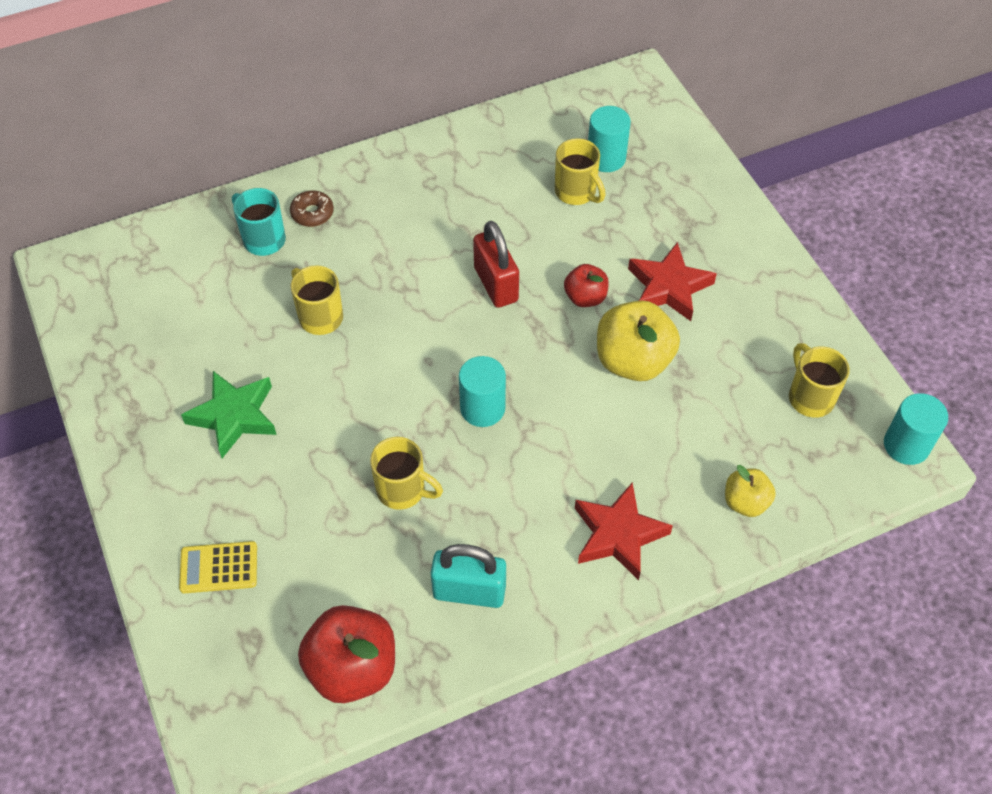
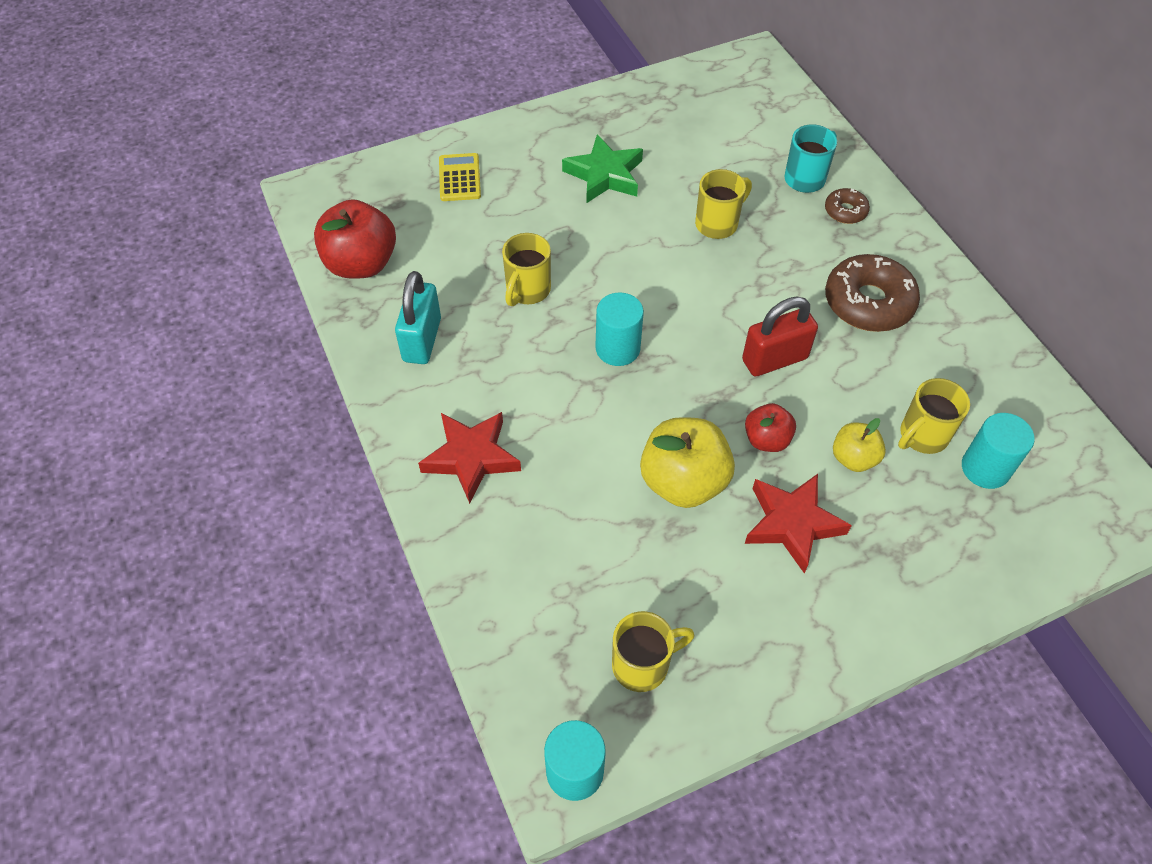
camera: 90 degrees right, 0 degrees up
(430, 210) = (868, 302): none -> brown donut
(745, 502) = (503, 578): yellow apple -> yellow apple (853, 458)

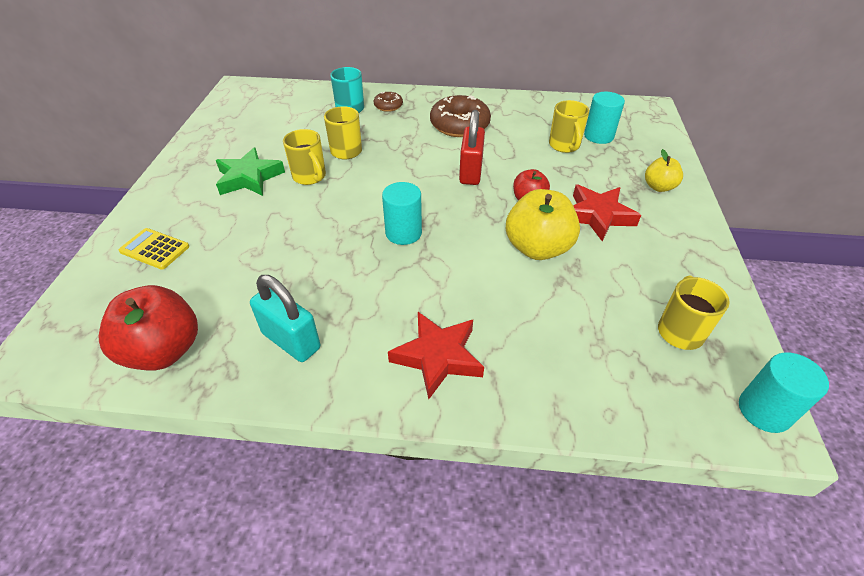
camera: 60 degrees left, 10 degrees down
(527, 290) = (307, 257): yellow mug -> yellow mug (310, 177)
(853, 458) = (564, 174): yellow apple -> yellow apple (658, 187)

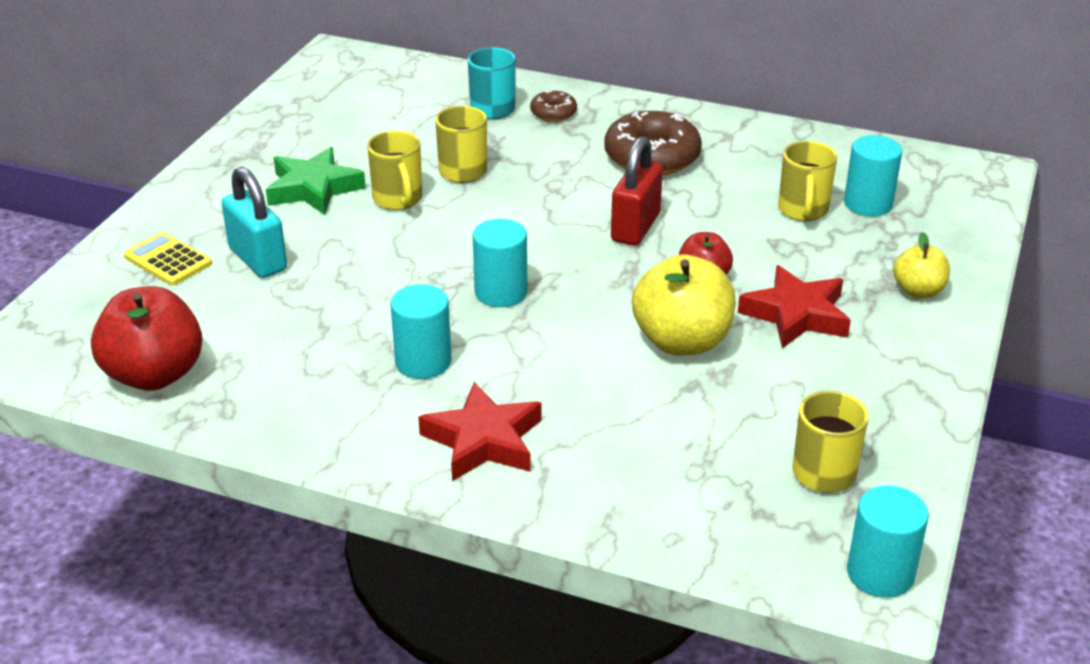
camera: 15 degrees right, 10 degrees down
(291, 341) = (308, 391): turquoise padlock -> turquoise padlock (258, 259)
(369, 298) = (423, 362): none -> turquoise cylinder

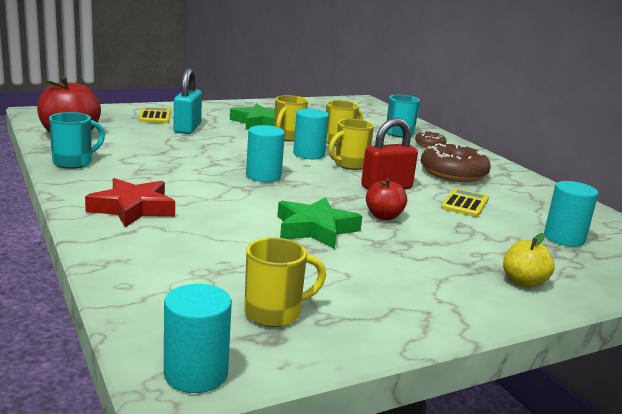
camera: 40 degrees right, 15 degrees down
(271, 418) = (74, 162): none -> turquoise mug
(423, 362) = (173, 177): turquoise cylinder -> turquoise cylinder (309, 154)
(682, 341) = (315, 229): yellow apple -> green star
(733, 205) = (465, 203): none -> yellow calculator
(796, 314) = (410, 252): red star -> none
(803, 211) = (509, 222): yellow mug -> yellow mug (349, 165)

